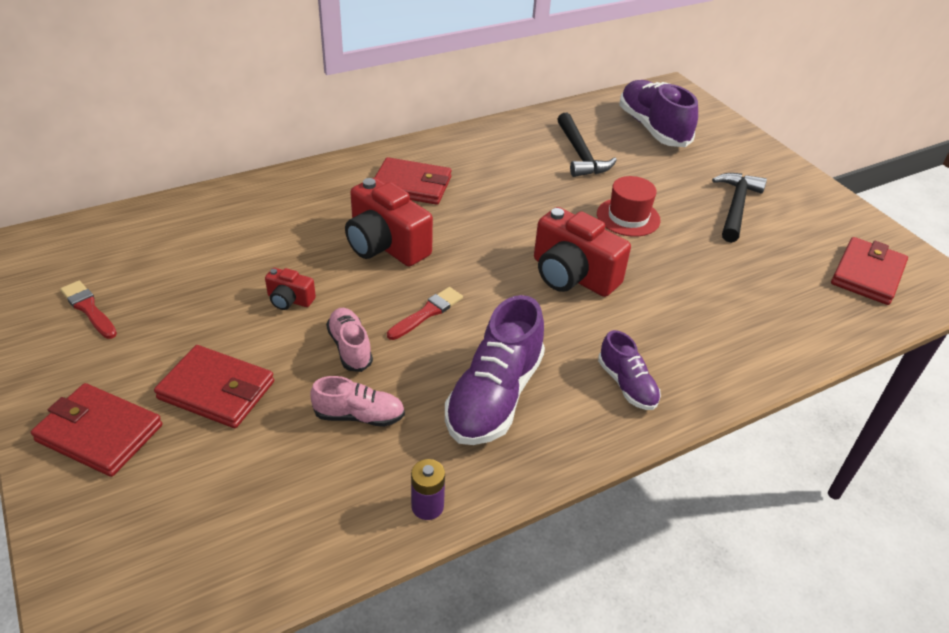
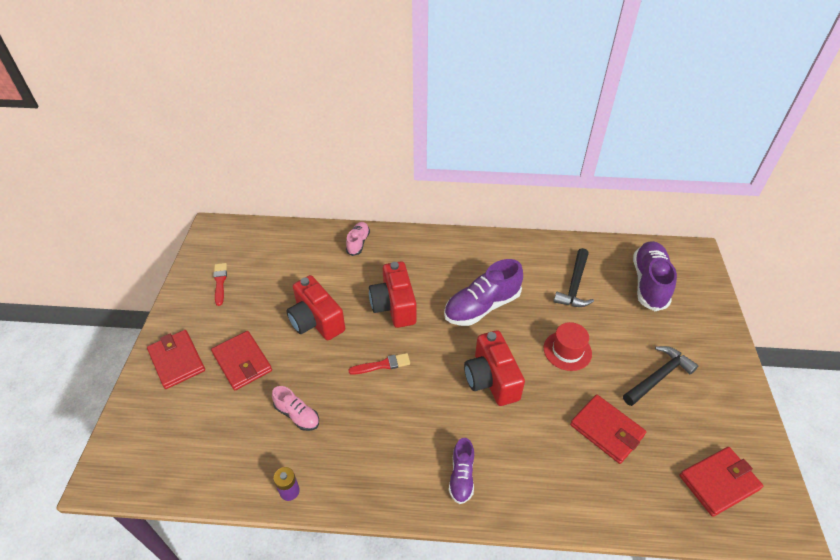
camera: 35 degrees right, 5 degrees up
(289, 300) = (316, 321): red camera -> red camera, size x2.06
(350, 347) = (324, 368): pink shoe -> pink shoe (358, 243)
(411, 185) = (442, 267): red wallet -> red wallet (606, 430)
(494, 396) = (377, 441): purple shoe -> purple shoe (482, 306)

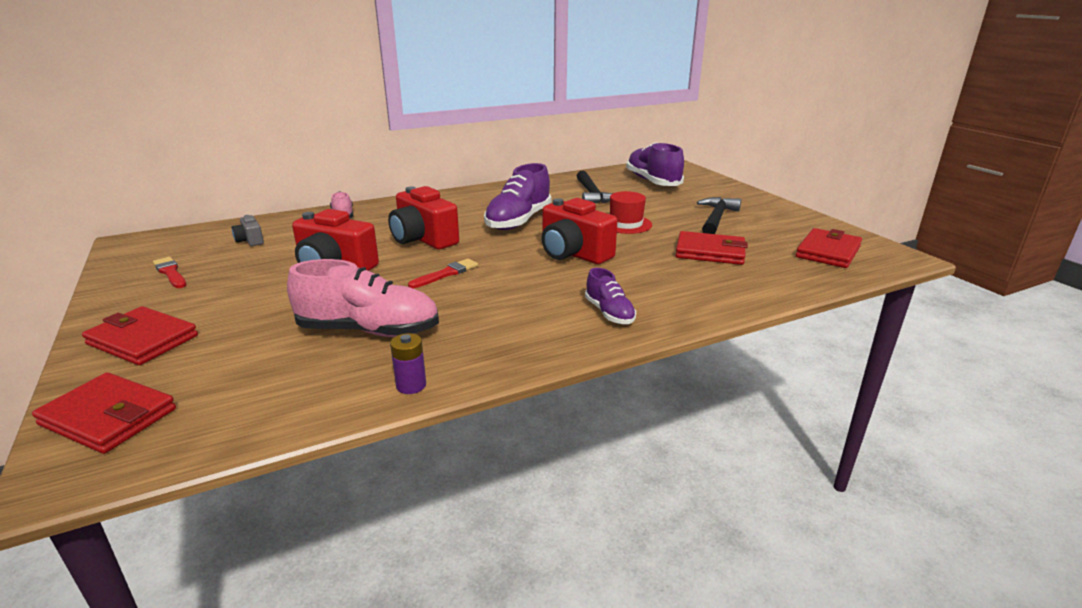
camera: 30 degrees left, 20 degrees down
(242, 362) = (253, 316): red wallet -> red wallet (108, 417)
(282, 257) = (250, 241): none -> grey camera
(297, 415) = (369, 330): pink shoe -> pink shoe, size x1.83

